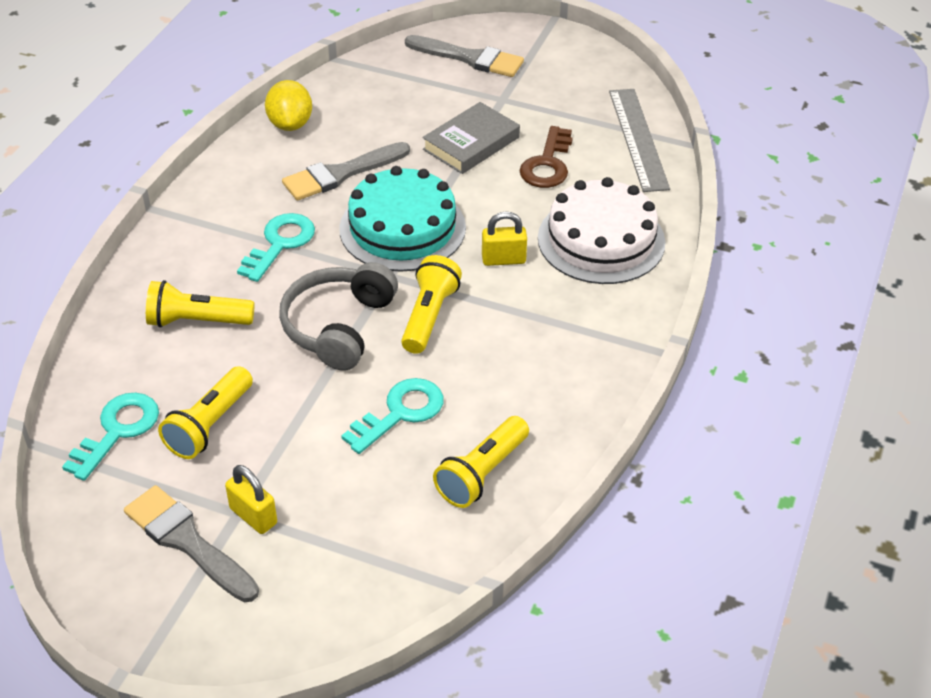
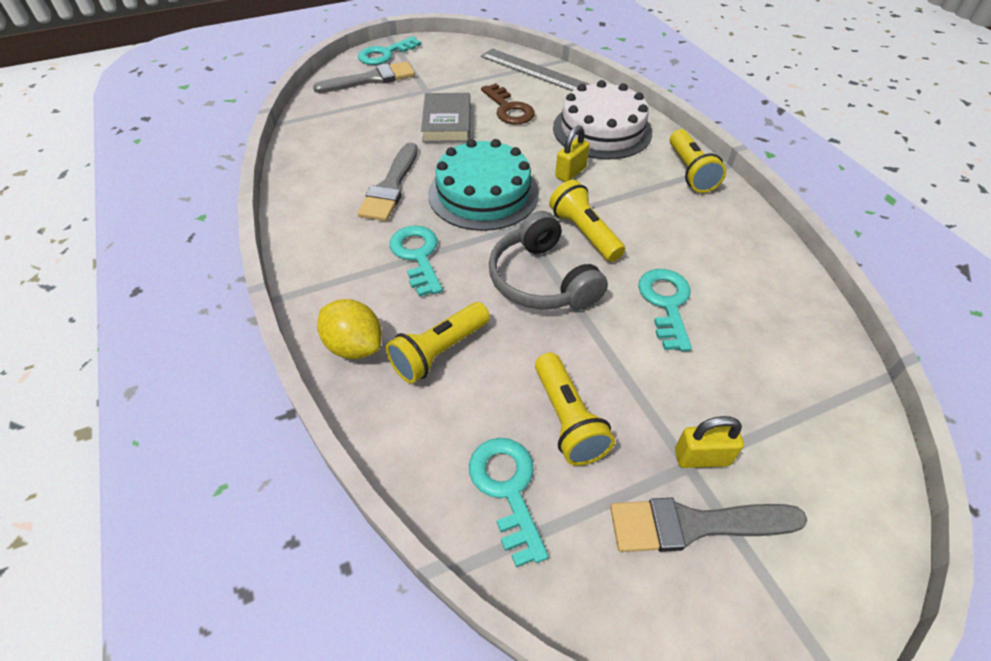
camera: 45 degrees left, 5 degrees up
(290, 124) = (305, 178): yellow lemon -> yellow lemon (354, 346)
(482, 473) = (766, 301): yellow flashlight -> yellow flashlight (690, 172)
(521, 37) = (385, 54): none -> turquoise key

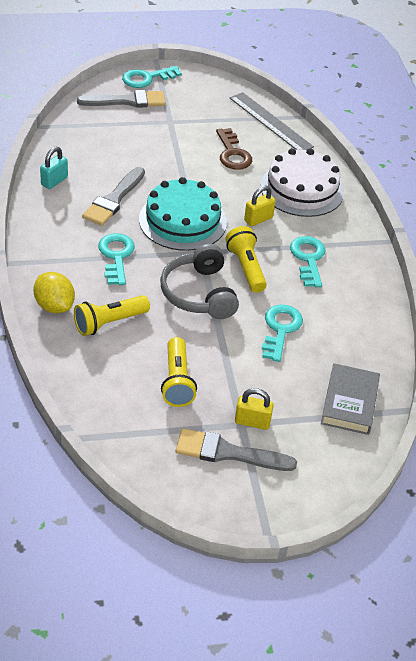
camera: 10 degrees right, 5 degrees down
(310, 180) = (54, 181): none -> turquoise padlock
(447, 122) = (176, 155): grey book -> grey book (349, 402)
(507, 489) = (123, 408): turquoise key -> turquoise key (308, 259)
(690, 172) = (355, 240): yellow flashlight -> none

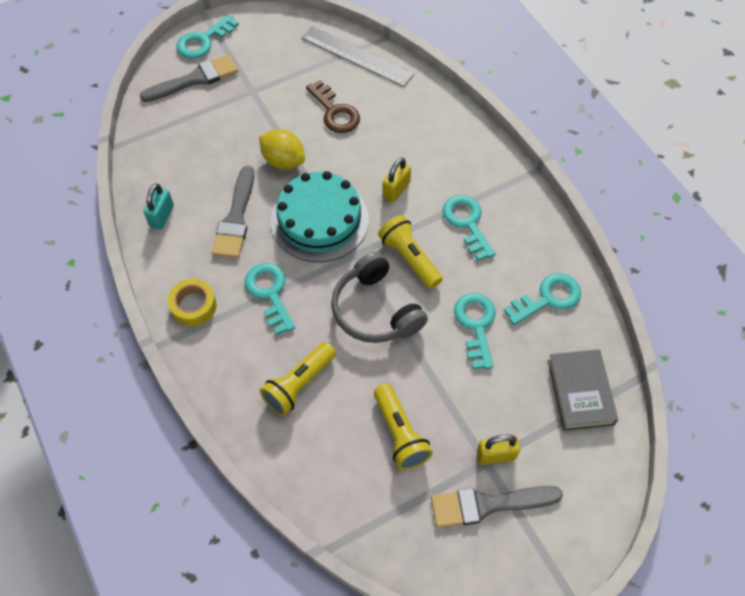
camera: 15 degrees left, 15 degrees up
(50, 246) = (193, 306): none -> yellow tape
(54, 306) = (232, 384): yellow lemon -> yellow lemon (283, 161)
(302, 189) = (424, 134): white cake -> none
(353, 330) = (548, 298): none -> turquoise key

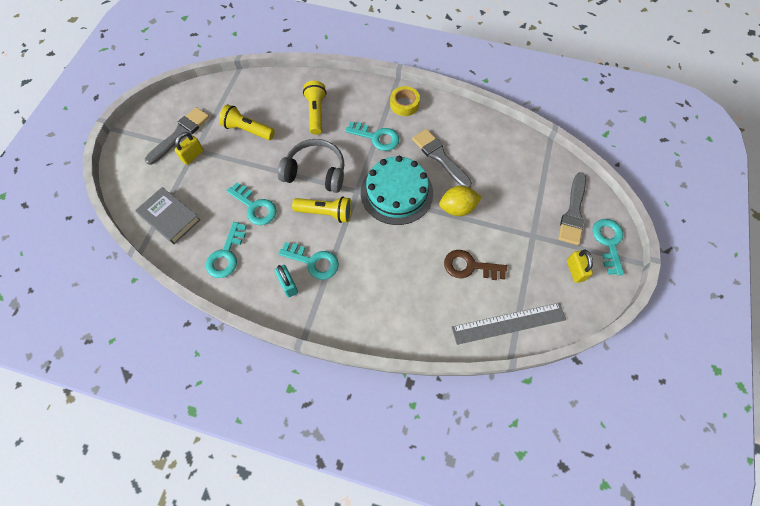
camera: 135 degrees right, 5 degrees up
(161, 216) = (475, 127): turquoise padlock -> turquoise padlock (288, 285)
(396, 190) = (375, 247): yellow padlock -> yellow padlock (575, 270)

